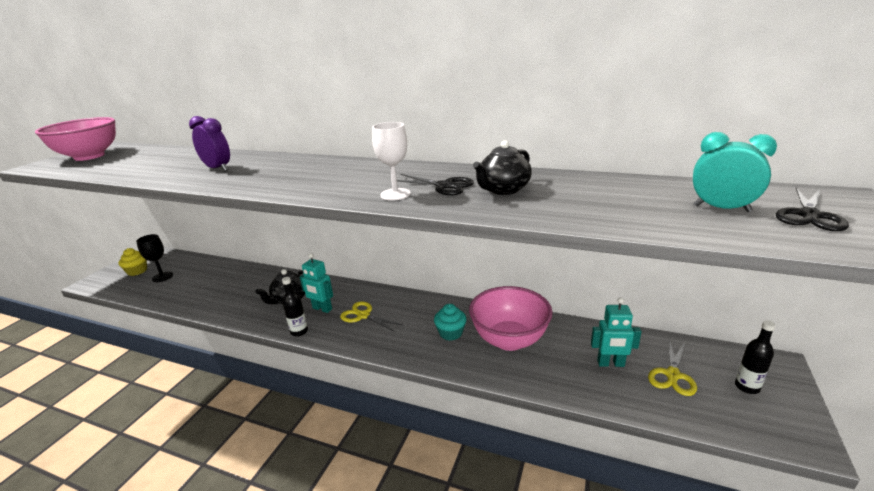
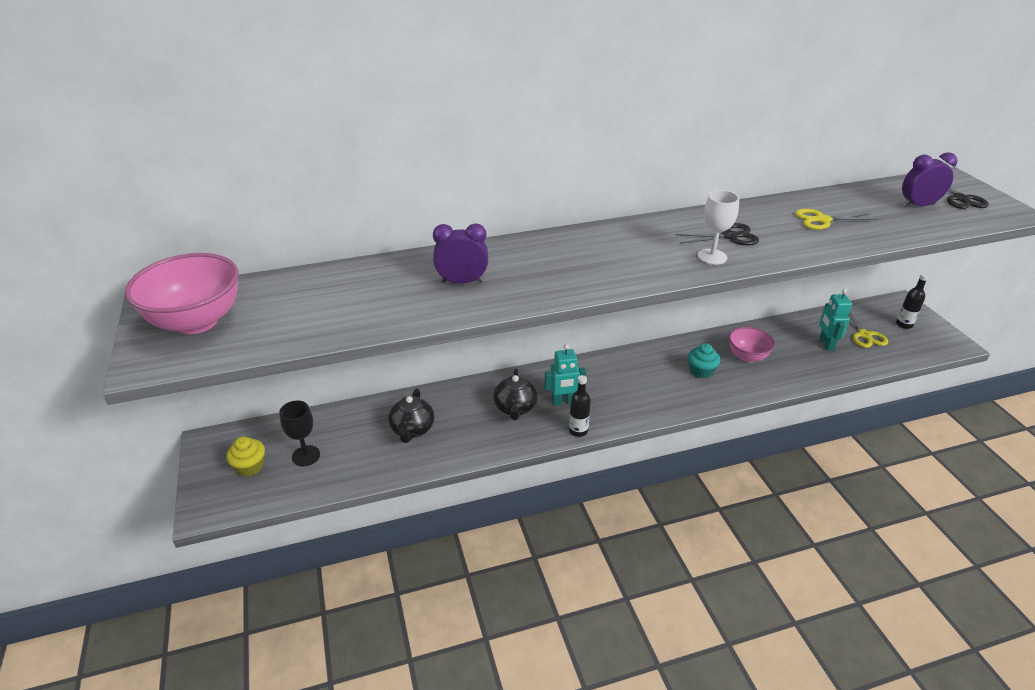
camera: 40 degrees left, 10 degrees up
(363, 316) = (611, 390): yellow scissors -> yellow scissors (822, 220)
(503, 190) = (777, 227): black teapot -> black teapot (412, 430)
(509, 340) = (747, 357): pink bowl -> pink bowl, size x0.61
(610, 364) = (826, 344): turquoise robot -> turquoise robot turned 120 degrees clockwise
(721, 208) = (918, 205): turquoise clock -> purple clock

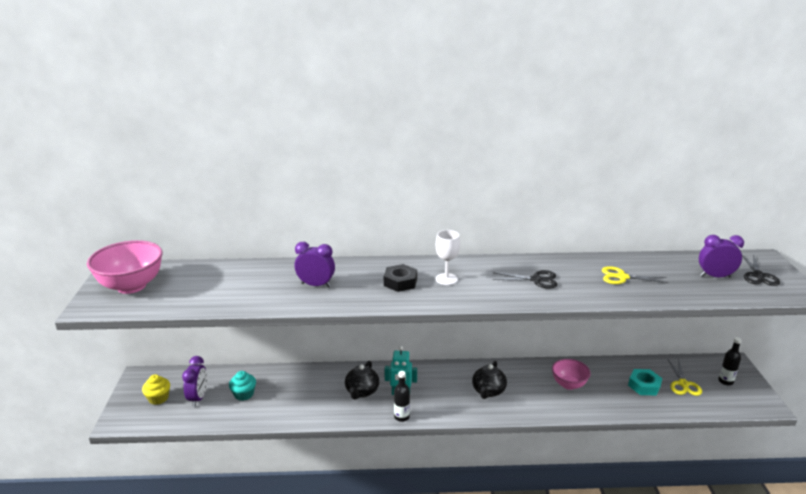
camera: 15 degrees right, 10 degrees down
(306, 456) = (198, 398): black goblet -> purple clock
(412, 430) = (279, 393): black teapot -> black teapot (488, 391)
(569, 262) = (400, 282): none -> black nut
(701, 371) = (523, 389): turquoise cupcake -> turquoise cupcake (244, 394)
(712, 257) = (511, 293): white goblet -> white goblet (446, 279)
(826, 344) = (644, 385): turquoise robot -> turquoise nut

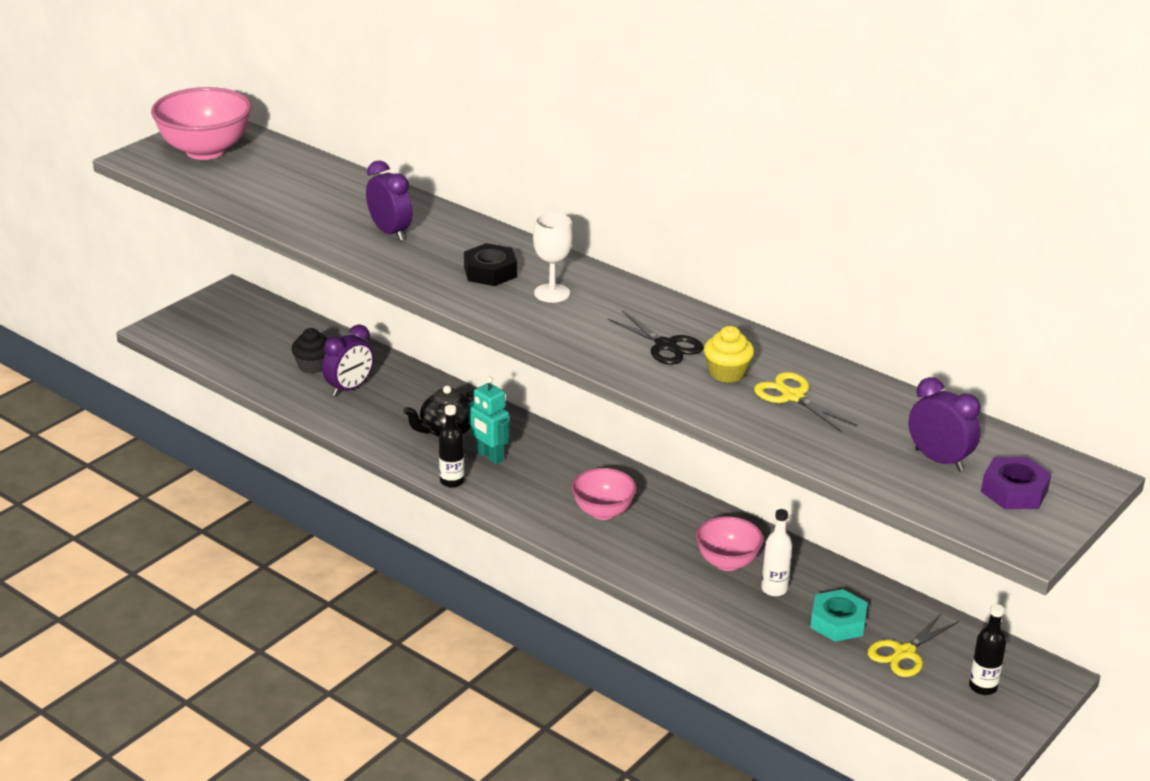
camera: 40 degrees right, 5 degrees up
(158, 398) = (222, 325): yellow cupcake -> yellow cupcake (727, 373)
(198, 398) = (262, 345): purple clock -> purple clock (349, 388)
(244, 394) = (313, 366): turquoise cupcake -> black cupcake
(488, 391) = (603, 512): black teapot -> pink bowl
(602, 386) = (774, 589): none -> white bottle
(758, 275) = (1014, 491): black scissors -> purple nut

